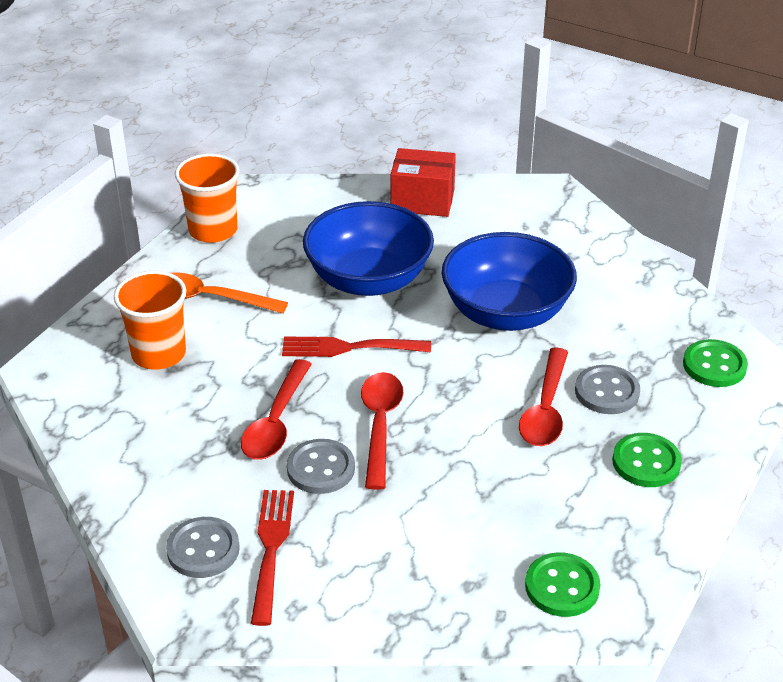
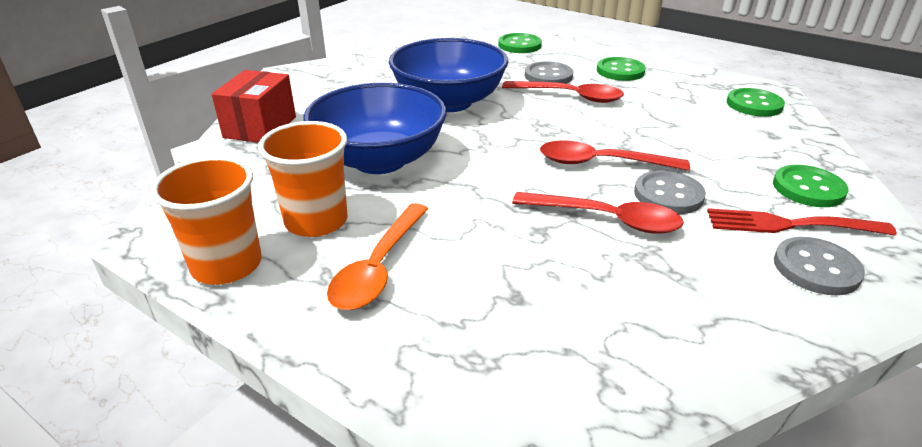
camera: 85 degrees left, 5 degrees down
(158, 354) = (488, 311): orange cup -> orange cup (316, 221)
(341, 583) = (808, 188): none -> green button
(349, 347) = (488, 174): red fork -> none

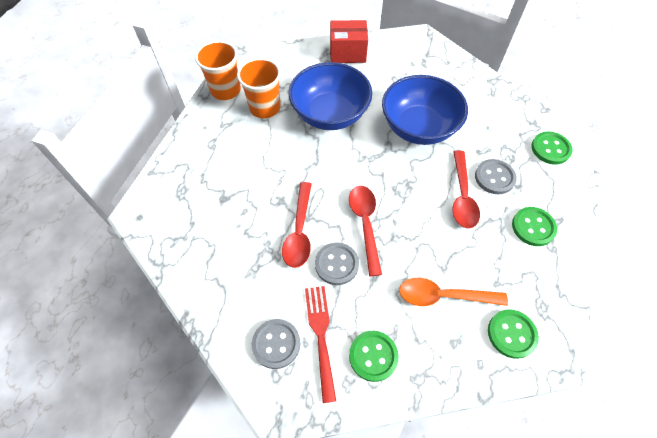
camera: 75 degrees right, 25 degrees up
(379, 267) = (235, 142): orange spoon -> orange spoon (443, 296)

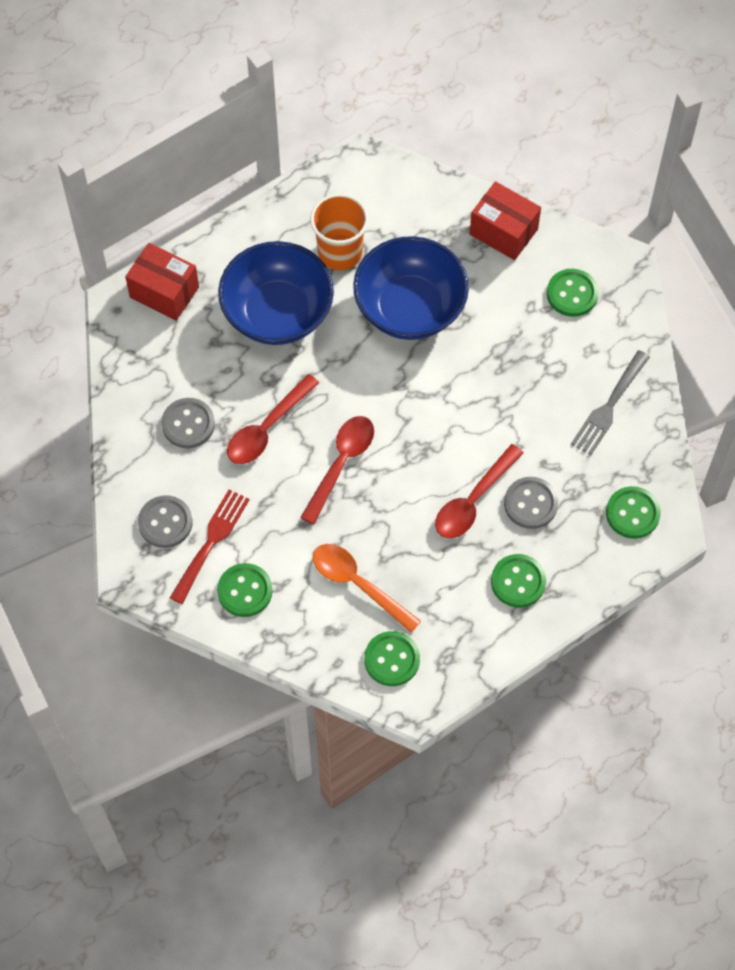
camera: 35 degrees right, 5 degrees up
(166, 188) = (164, 292): none -> red box
(225, 90) = (311, 199): orange cup -> none
(336, 264) = (278, 486): grey button -> grey button (188, 424)
(410, 62) = (572, 294): none -> green button
(418, 127) = (500, 390): blue bowl -> blue bowl (277, 313)
(482, 103) = (609, 406): none -> grey fork

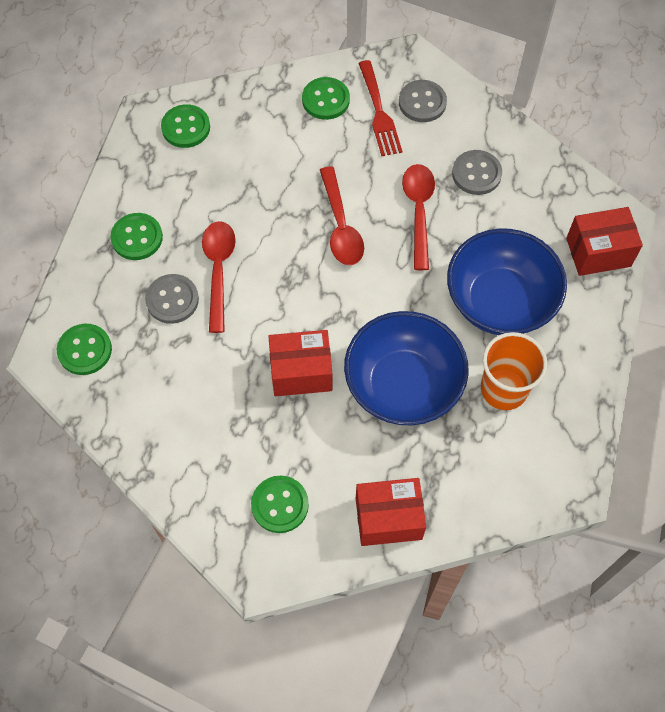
camera: 140 degrees right, 0 degrees up
(358, 584) = (252, 156): orange spoon -> none
(477, 372) = (301, 372): none -> red box
(609, 406) = (169, 425): grey fork -> none

